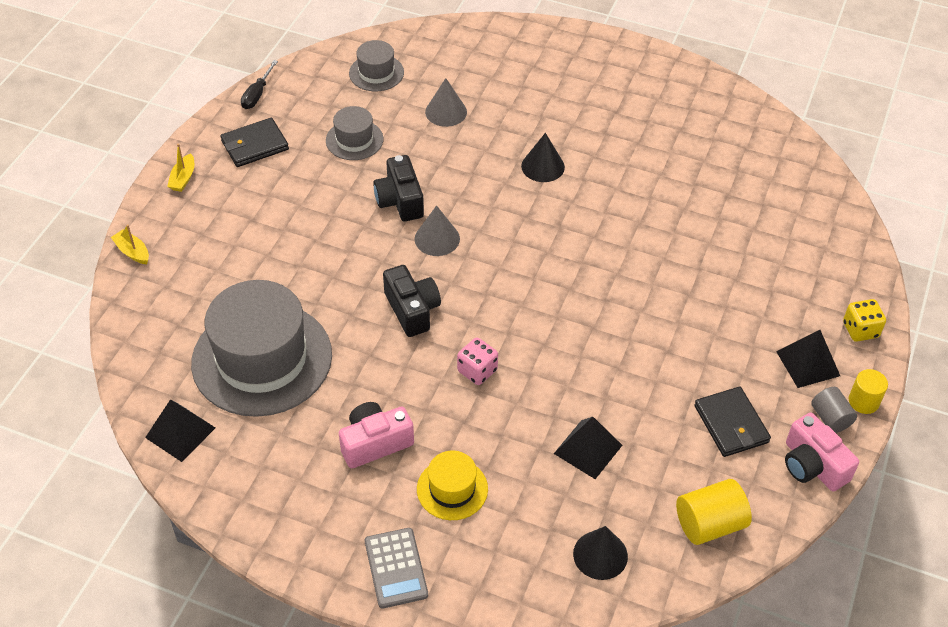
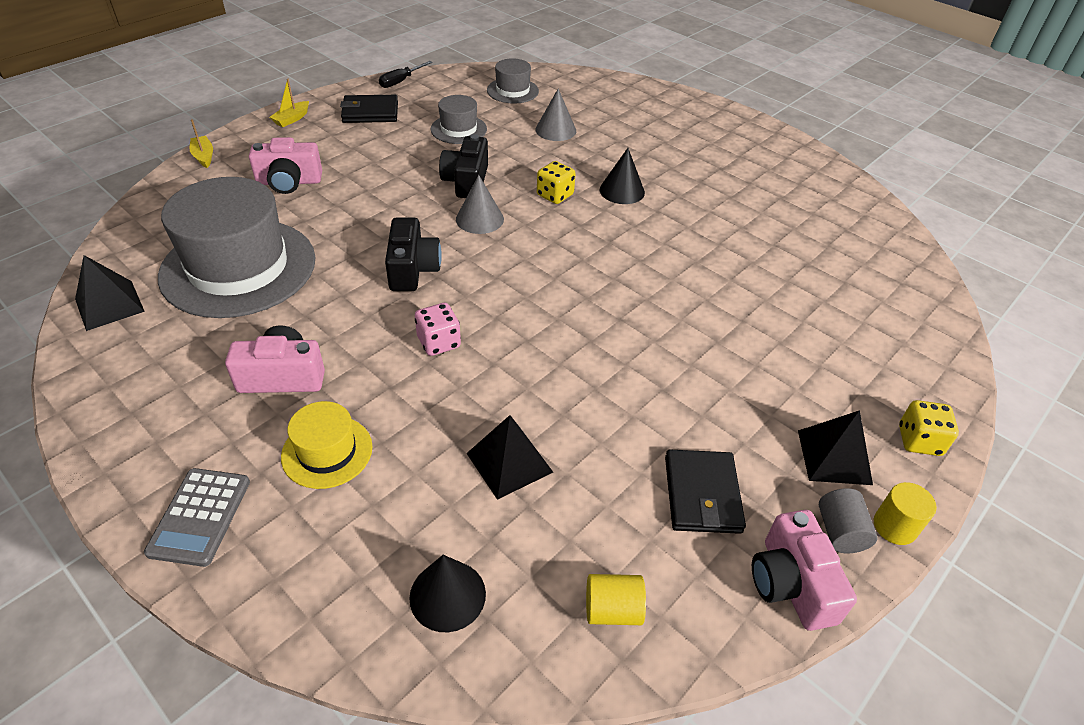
camera: 20 degrees right, 5 degrees down
(238, 254) = (289, 182): none -> pink camera
(487, 190) = (555, 195): none -> yellow dice
(709, 524) = (612, 610): yellow cylinder -> yellow cylinder, size x0.65

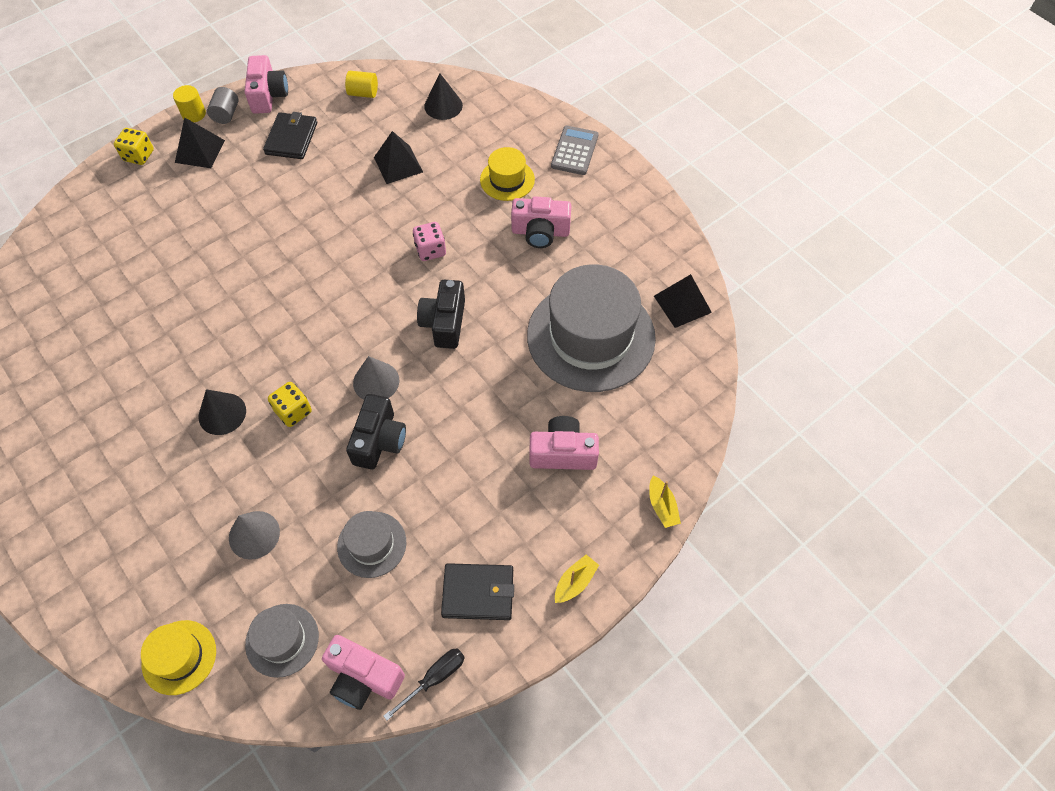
camera: 170 degrees left, 15 degrees up
(450, 80) = (363, 677): none -> pink camera
(581, 83) = (179, 657): none -> yellow hat

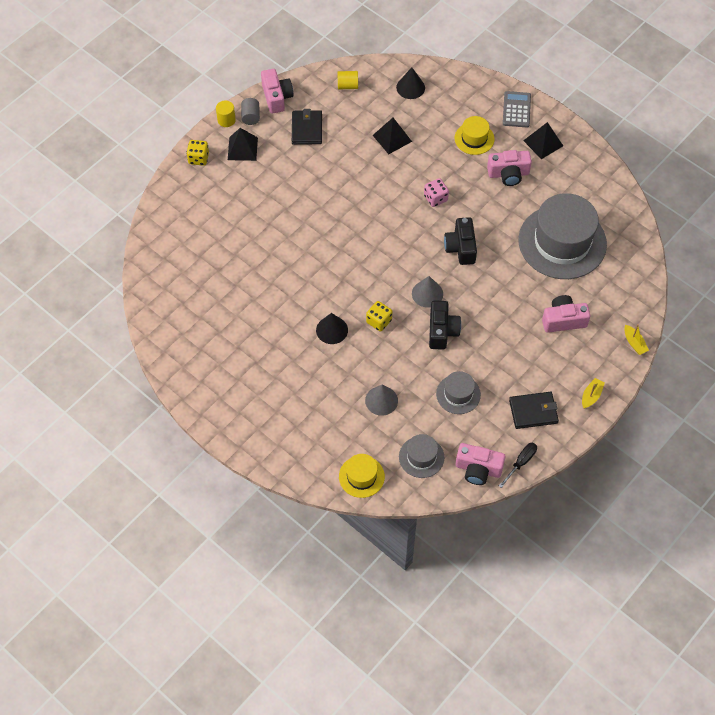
camera: 10 degrees left, 0 degrees up
(682, 304) = (618, 211): black pyramid -> black pyramid (543, 143)

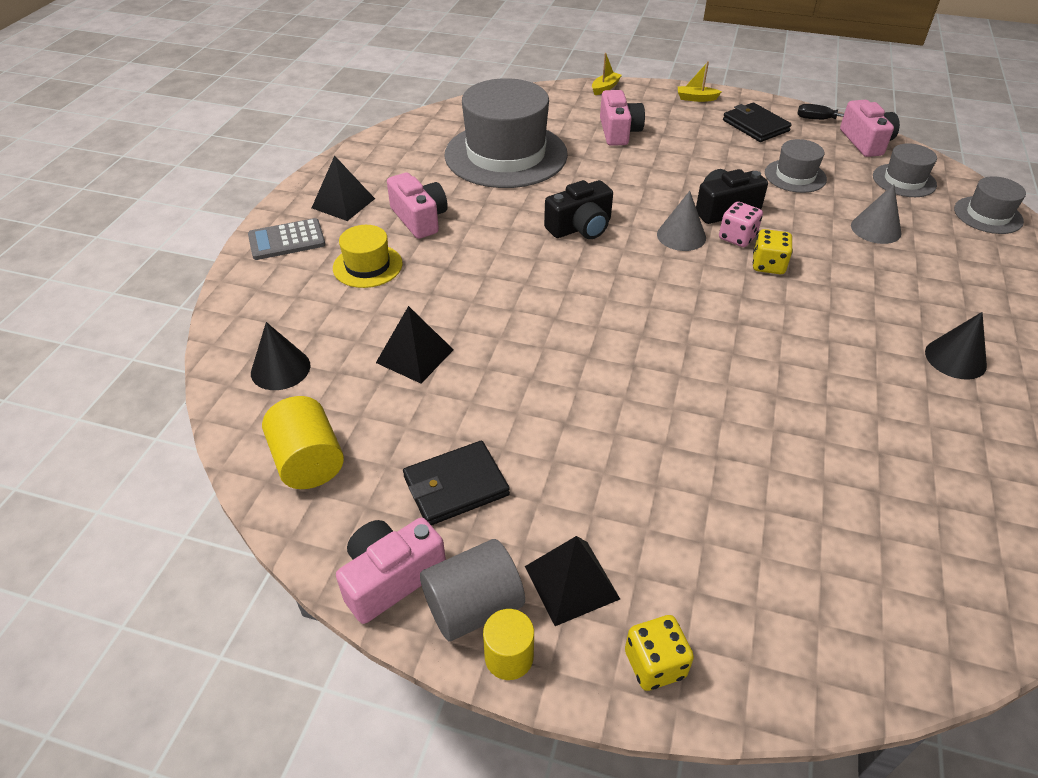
camera: 115 degrees left, 15 degrees down
(251, 117) = (473, 606): grey cylinder -> grey cylinder, size x1.53
(332, 330) = (831, 305): black cone -> black cone (955, 358)
(347, 85) = (308, 461): yellow cylinder -> yellow cylinder, size x1.53
(361, 476) = (988, 215): yellow hat -> grey hat
(435, 198) = (511, 273): pink dice -> pink dice (737, 238)
(563, 320) = (619, 132): pink camera -> pink camera turned 150 degrees counterclockwise

